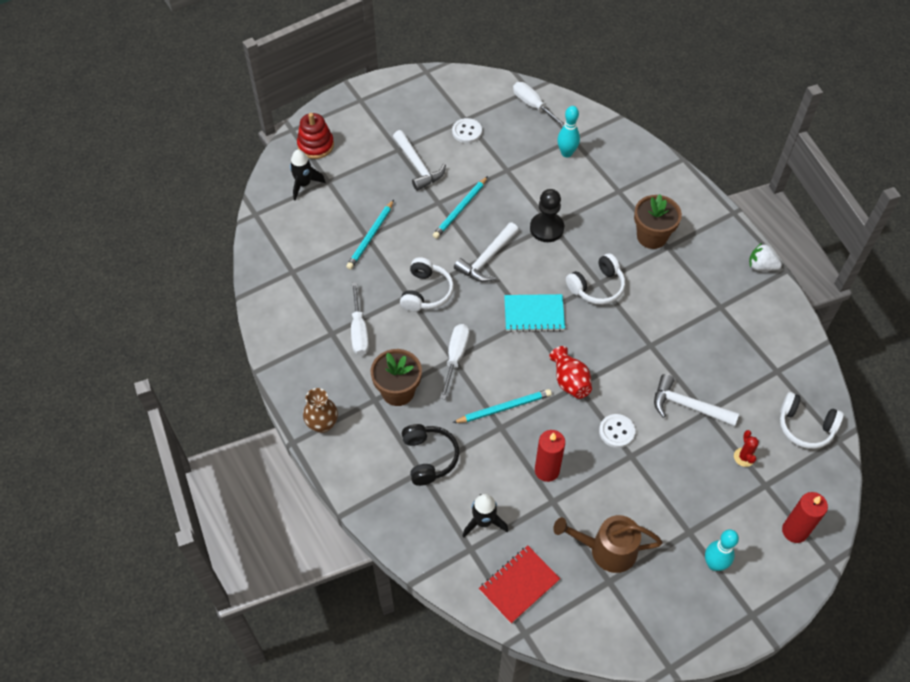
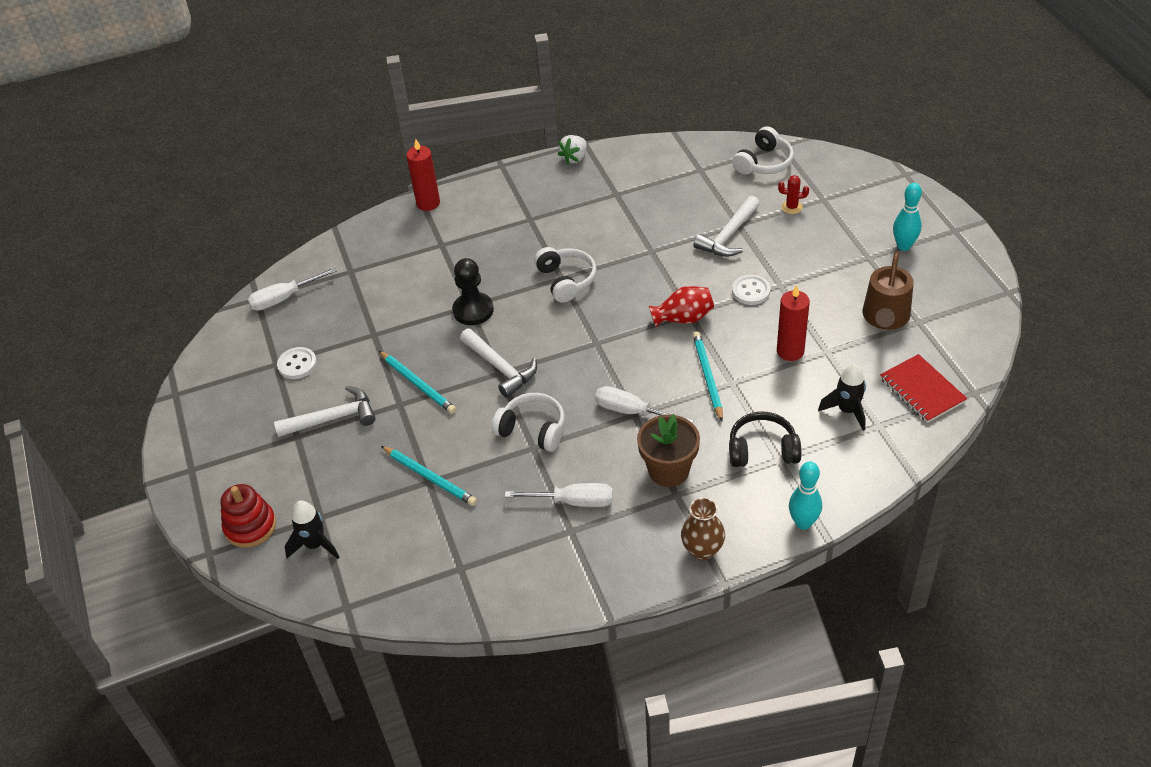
camera: 75 degrees left, 10 degrees down
(534, 314) = (589, 336): turquoise notebook -> none
(566, 153) = (369, 279): turquoise bowling pin -> turquoise bowling pin (803, 523)
(652, 236) = (512, 228): brown flower pot -> none
(794, 531) = (872, 189): red candle -> red candle (428, 203)

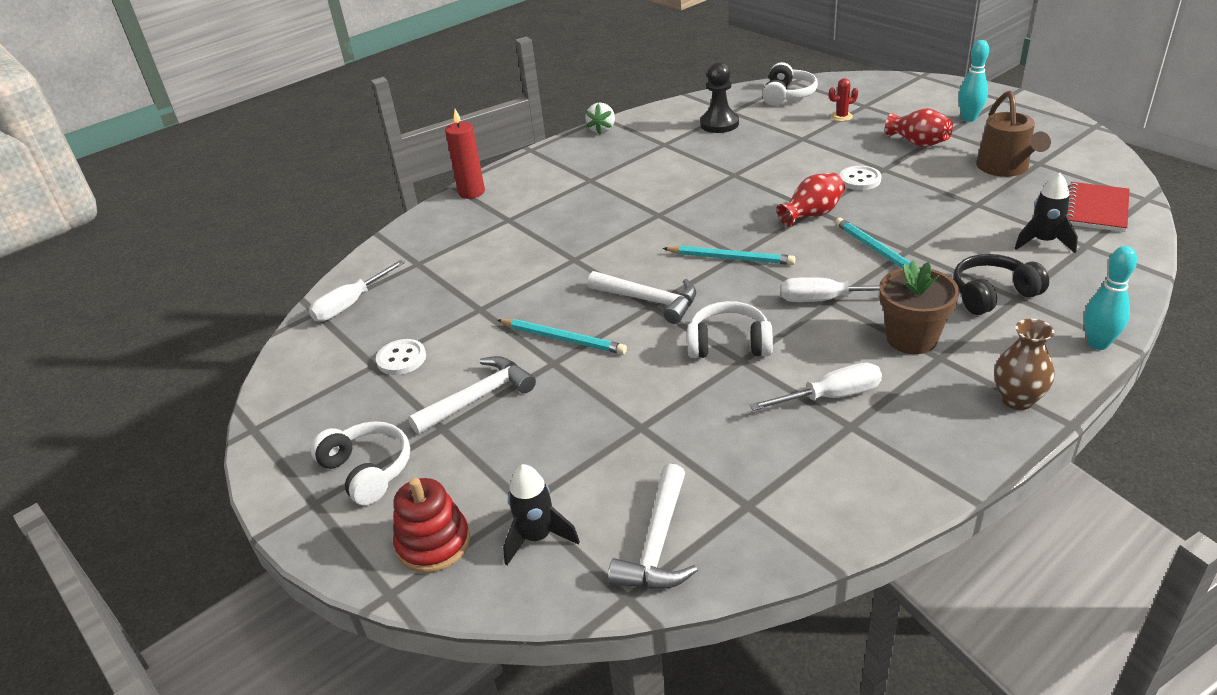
camera: 20 degrees left, 10 degrees down
(430, 477) = (640, 422): turquoise pencil -> turquoise pencil (730, 258)
(473, 310) = (582, 261): black pawn -> black pawn (719, 124)
(566, 280) = (665, 215): white headphones -> white headphones (367, 471)
(728, 236) = (800, 147): white hammer -> white hammer (657, 544)
(790, 351) = (941, 212): red candle -> none
(834, 263) = (918, 143): none -> red vase
(922, 390) = (1096, 209): red notebook -> red notebook turned 75 degrees clockwise

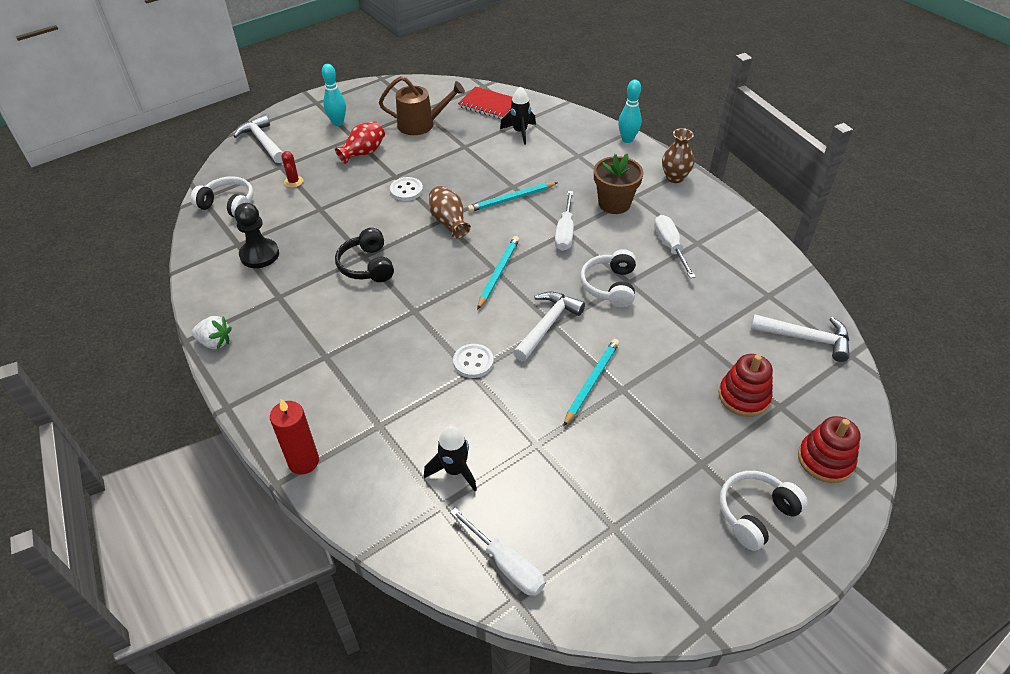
camera: 90 degrees left, 10 degrees up
(401, 359) = (607, 503): white button -> white button (473, 362)
(479, 397) = (665, 439): white hammer -> white hammer (262, 141)
(537, 537) = (810, 399): black rocket -> black rocket (454, 470)
(541, 467) = (743, 396): none -> red stacking toy
(812, 214) = (449, 222): red vase -> brown vase
(992, 294) = (573, 163): black headphones -> black headphones (367, 266)

